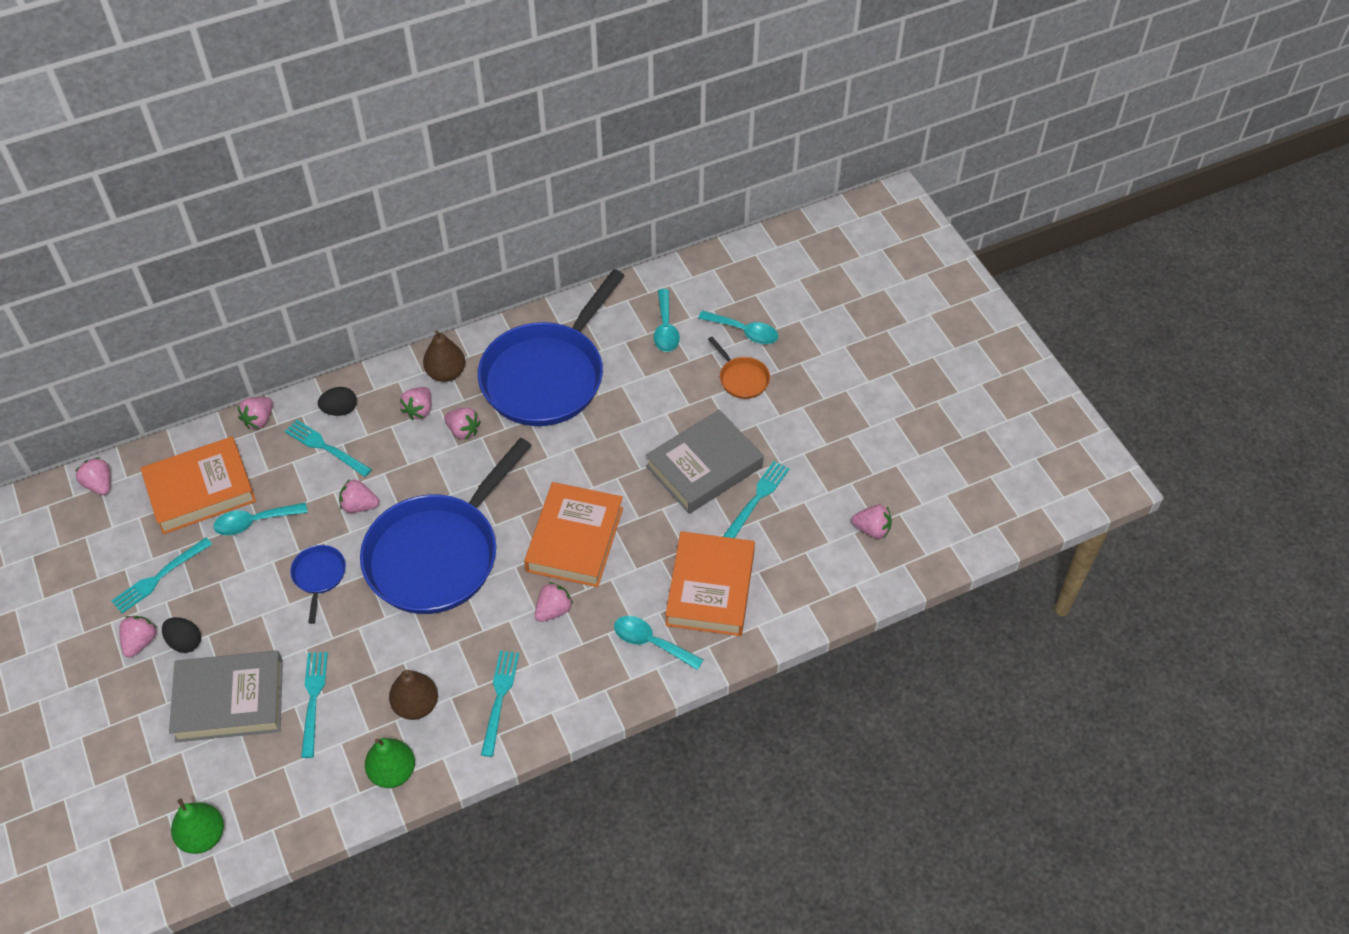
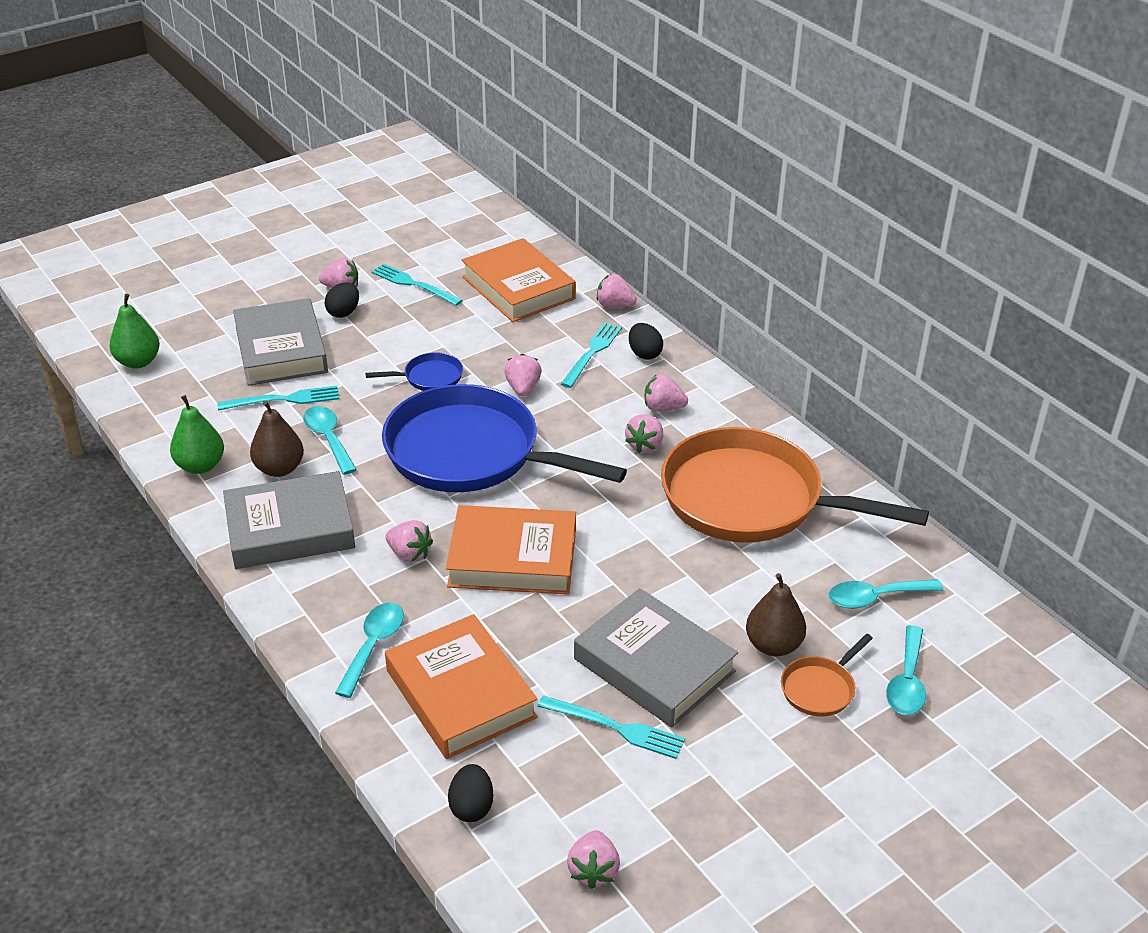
camera: 80 degrees right, 15 degrees down
(99, 484) = (511, 233): pink strawberry -> none
(254, 522) = (488, 326): turquoise spoon -> turquoise spoon (328, 439)
(446, 373) = (723, 419): brown pear -> brown pear (773, 645)
(499, 698) = (290, 528): turquoise fork -> grey book
(547, 376) = (751, 499): blue pan -> orange pan
(710, 588) = (461, 693): orange book -> orange book turned 60 degrees clockwise
(813, 592) = (471, 807): none -> black egg

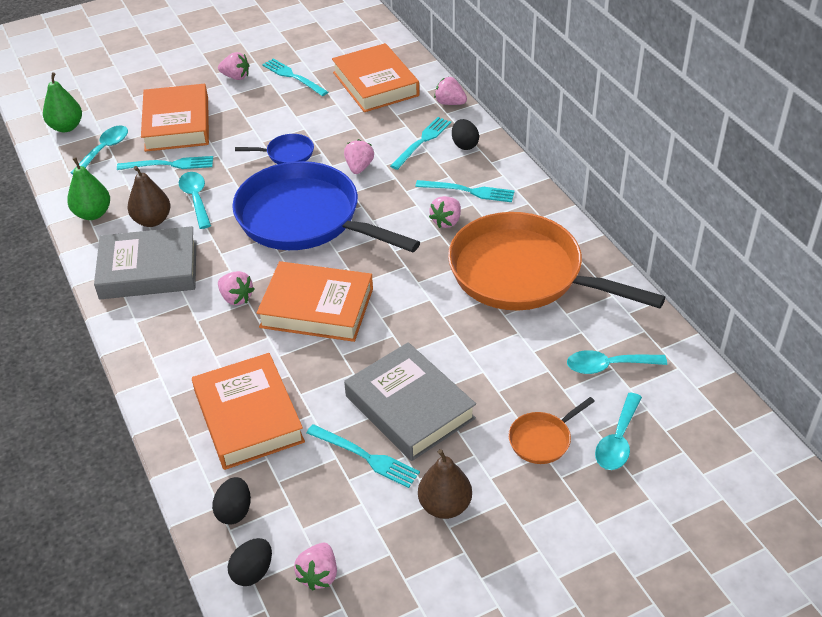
camera: 10 degrees right, 5 degrees up
(281, 350) = (177, 124): grey book -> orange book
(343, 312) = (233, 96): black egg -> black egg (252, 572)
(373, 646) = (190, 371): turquoise spoon -> turquoise spoon (104, 150)
(663, 408) = (469, 191): pink strawberry -> turquoise fork
(773, 645) = (512, 399): brown pear -> brown pear (445, 506)

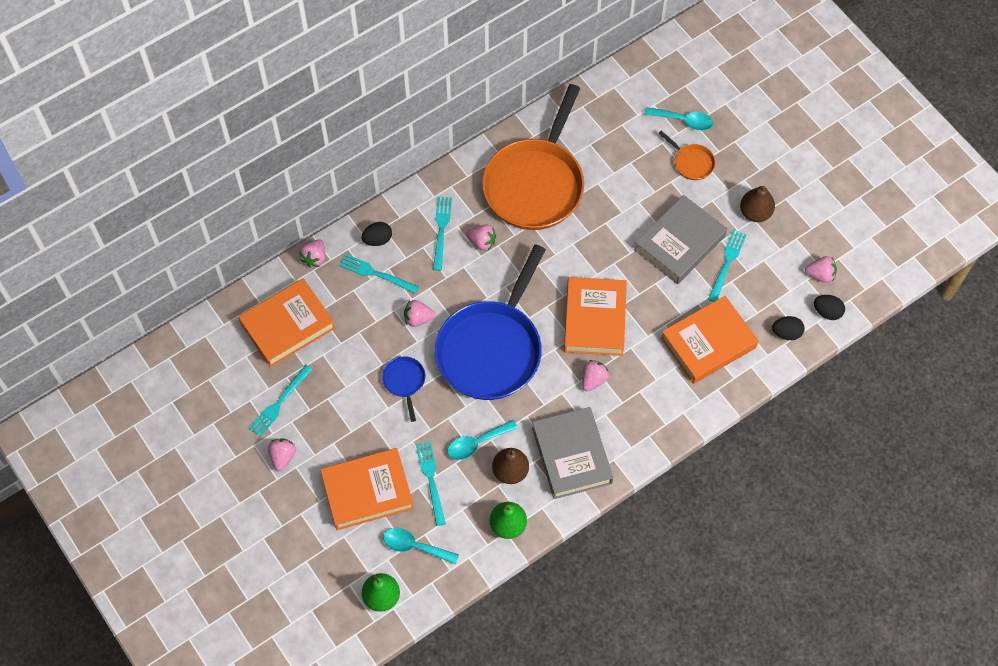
camera: 100 degrees left, 20 degrees up
(608, 366) = (620, 127): turquoise spoon -> none

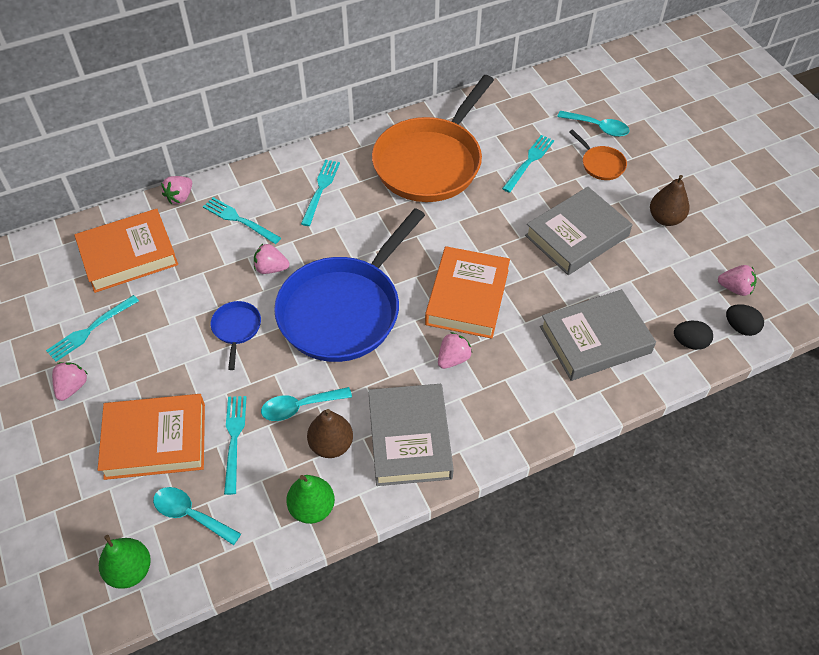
camera: 10 degrees right, 10 degrees down
(377, 239) = (251, 189): black egg -> none
(482, 242) = (360, 206): pink strawberry -> none
(708, 343) = (595, 339): orange book -> grey book
(727, 263) = (628, 262): turquoise fork -> turquoise fork (529, 162)

